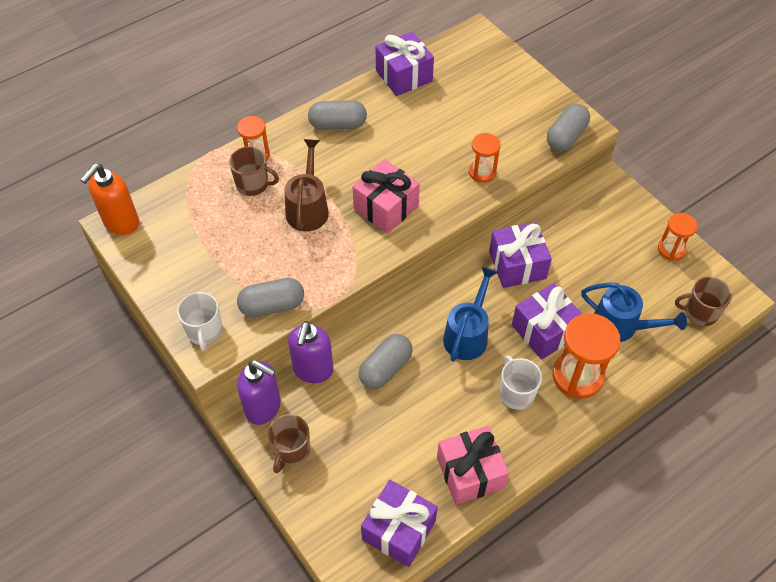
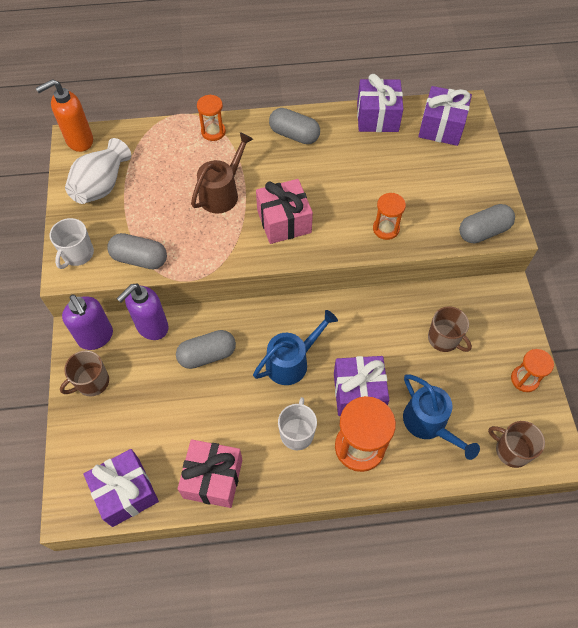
camera: 30 degrees right, 5 degrees up
(179, 255) = (102, 185): none -> white vase
(253, 184) = (194, 154): brown mug -> brown mug (444, 339)
(517, 265) = (374, 324): purple gift -> purple gift (441, 127)

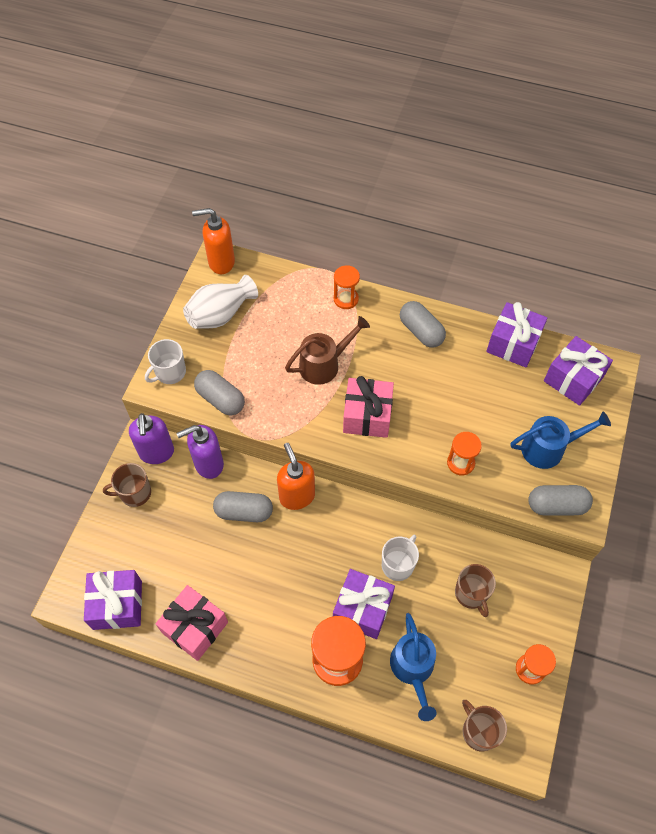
camera: 25 degrees right, 0 degrees up
(249, 321) = (297, 496): none -> orange soap dispenser
(292, 361) = (316, 552): blue watering can -> blue watering can (549, 448)
(297, 433) = (288, 620): white mug -> white mug (398, 564)

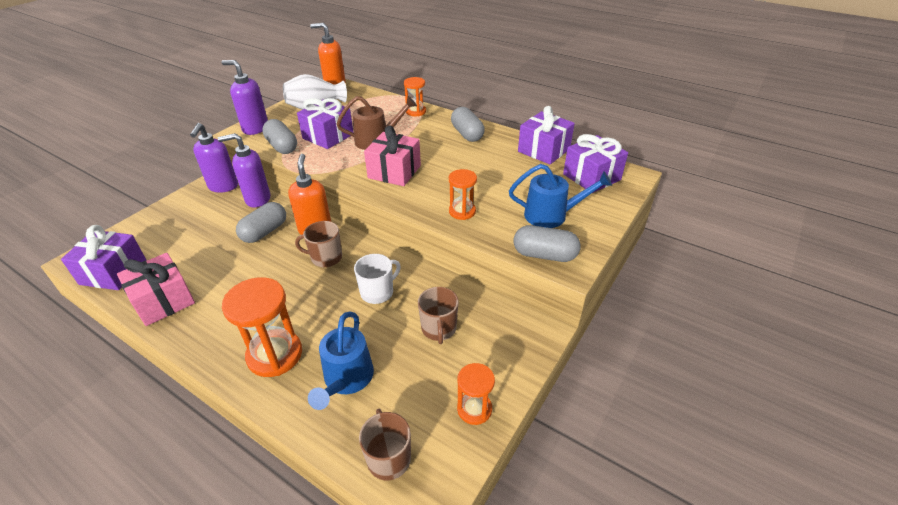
camera: 15 degrees right, 20 degrees down
(134, 493) = (187, 206): brown mug -> brown mug (325, 258)
(170, 372) = (255, 128): white mug -> purple soap dispenser
(244, 511) = (264, 232): grey capsule -> grey capsule turned 75 degrees counterclockwise
(362, 609) = (324, 319): purple gift -> purple gift (328, 136)

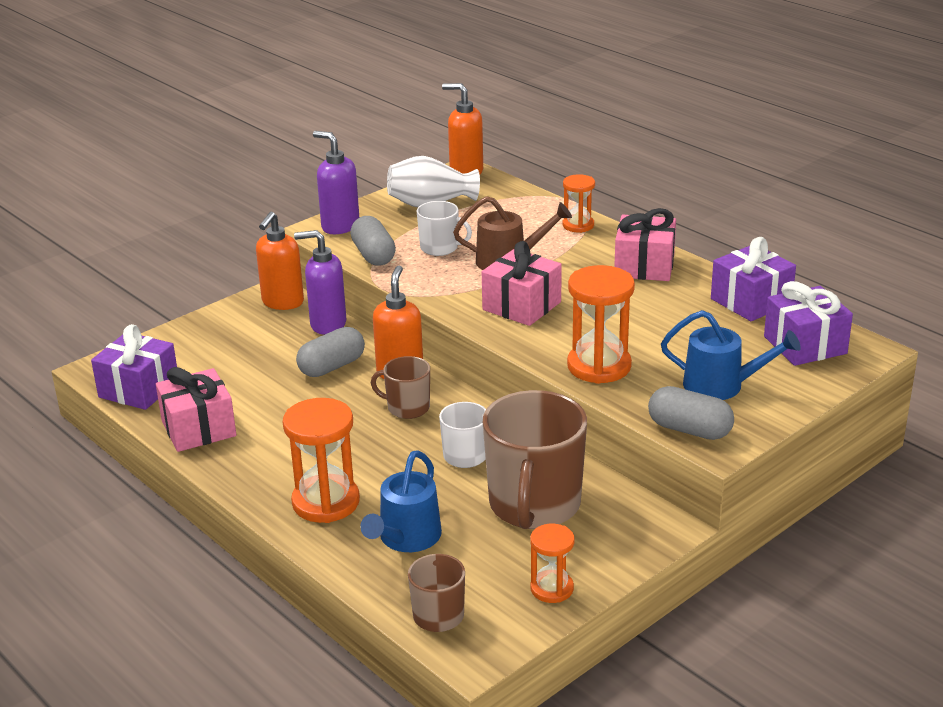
camera: 15 degrees right, 10 degrees down
(223, 187) = (282, 303): purple soap dispenser -> orange soap dispenser
(328, 136) = (440, 248): purple gift -> white mug
(439, 329) = (534, 505): brown mug -> brown mug, size x1.97
(462, 211) = (599, 366): orange hourglass -> orange hourglass, size x1.70
(467, 134) = (644, 266): grey capsule -> pink gift

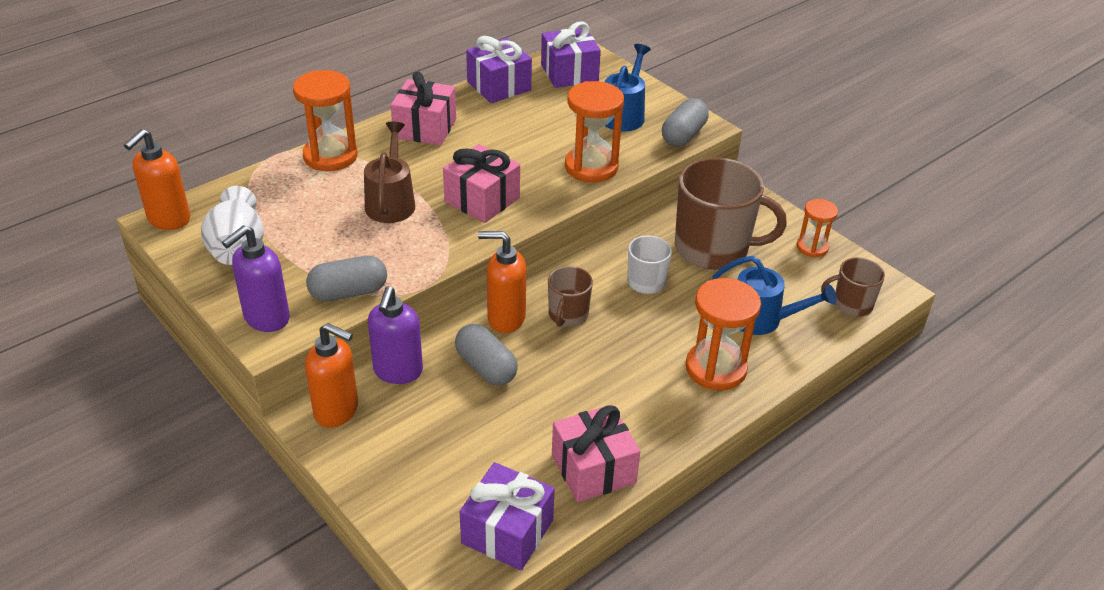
camera: 90 degrees left, 10 degrees up
(440, 248) = (348, 244): white mug -> none
(578, 225) = (330, 156): orange hourglass -> orange hourglass, size x1.70

